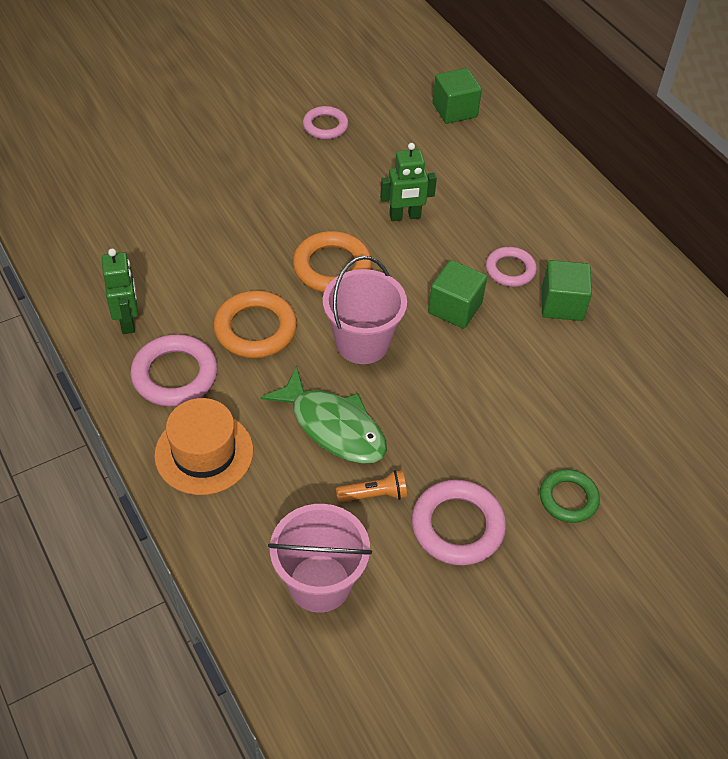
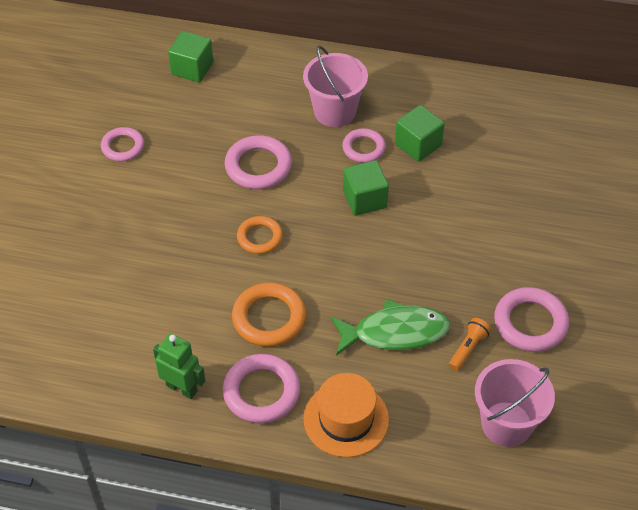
camera: 45 degrees left, 0 degrees up
(332, 267) = (259, 237): orange ring -> orange ring, size x0.65
(362, 343) = (342, 268): pink bucket -> pink bucket (334, 111)
(405, 216) = (258, 166): green robot -> pink ring
(568, 498) = (561, 254): green ring -> none

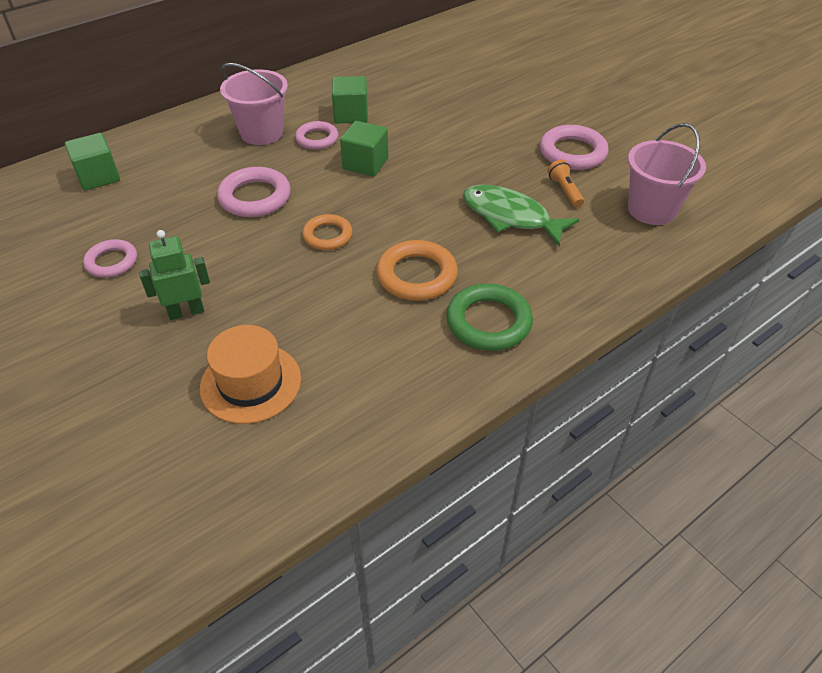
camera: 50 degrees left, 5 degrees down
(182, 388) = (429, 372): green robot -> green robot (186, 312)
(261, 392) = (488, 322): pink ring -> green ring
(346, 419) = (567, 287): orange hat -> orange hat (251, 383)
(395, 332) = (510, 217): green fish -> green fish turned 90 degrees counterclockwise

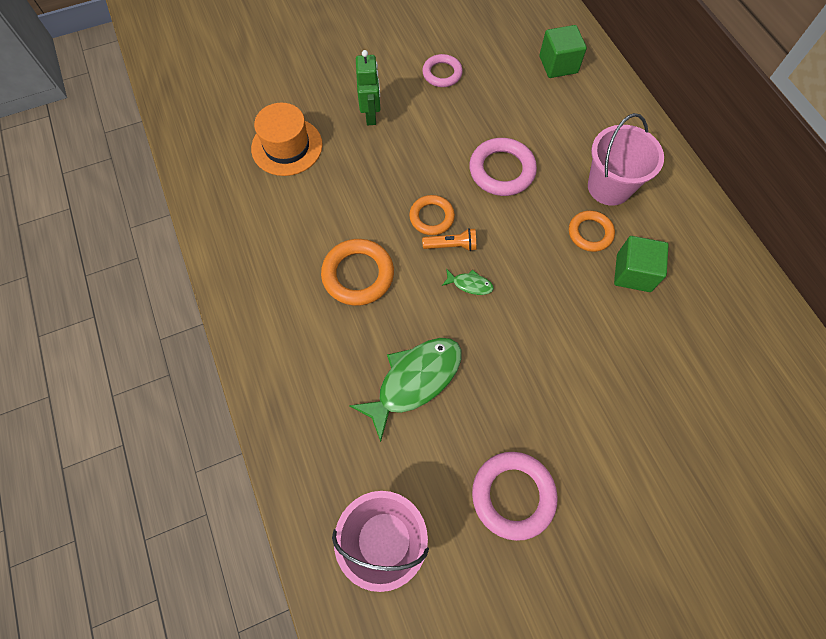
camera: 105 degrees right, 20 degrees up
(317, 139) = (590, 233): pink ring -> orange ring
(365, 164) = (536, 268): green cube -> none
(397, 199) = (470, 284): none -> green fish
(488, 322) = (284, 315): green ring -> none
(564, 191) = (442, 454): orange flashlight -> orange flashlight (451, 245)

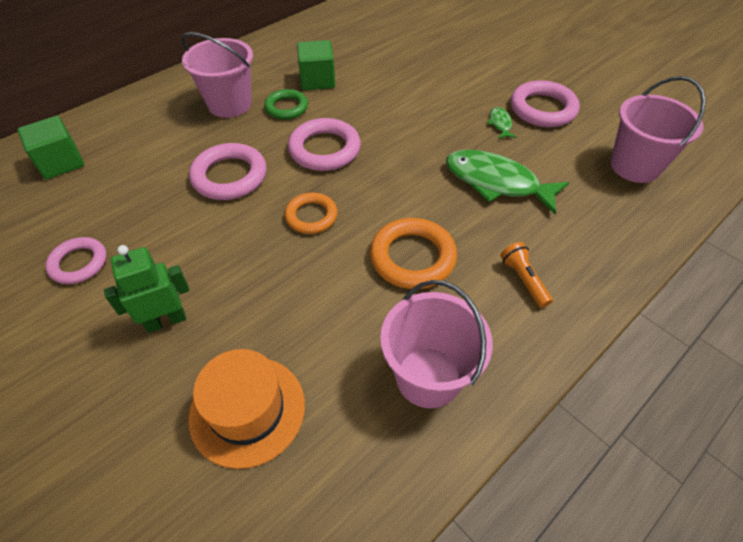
camera: 110 degrees left, 15 degrees down
(257, 247) = (428, 377): none -> pink bucket
(451, 245) = (340, 192): orange flashlight -> orange flashlight (523, 280)
(470, 284) = (378, 169): green fish -> green fish (500, 124)
(513, 249) = (324, 149): none -> pink ring
(590, 233) = (286, 107): orange ring -> green ring

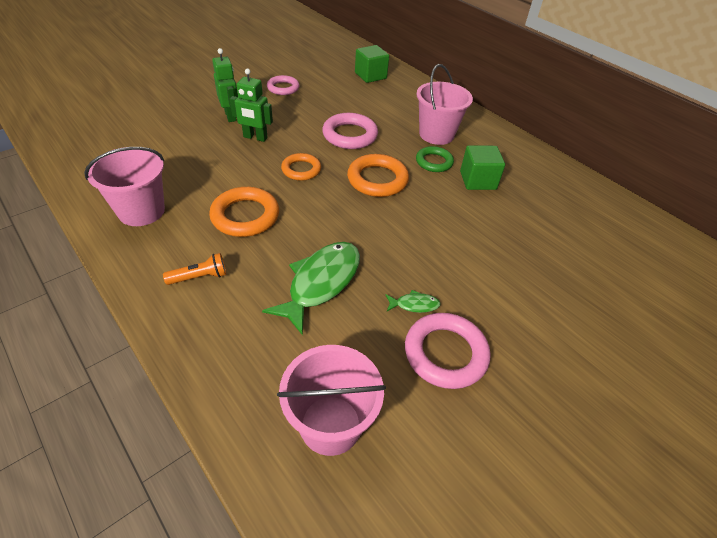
camera: 90 degrees right, 5 degrees down
(234, 276) = (255, 137): none -> green robot
(247, 410) = (159, 142): orange hat -> none
(324, 149) = (377, 180): pink ring -> orange ring

